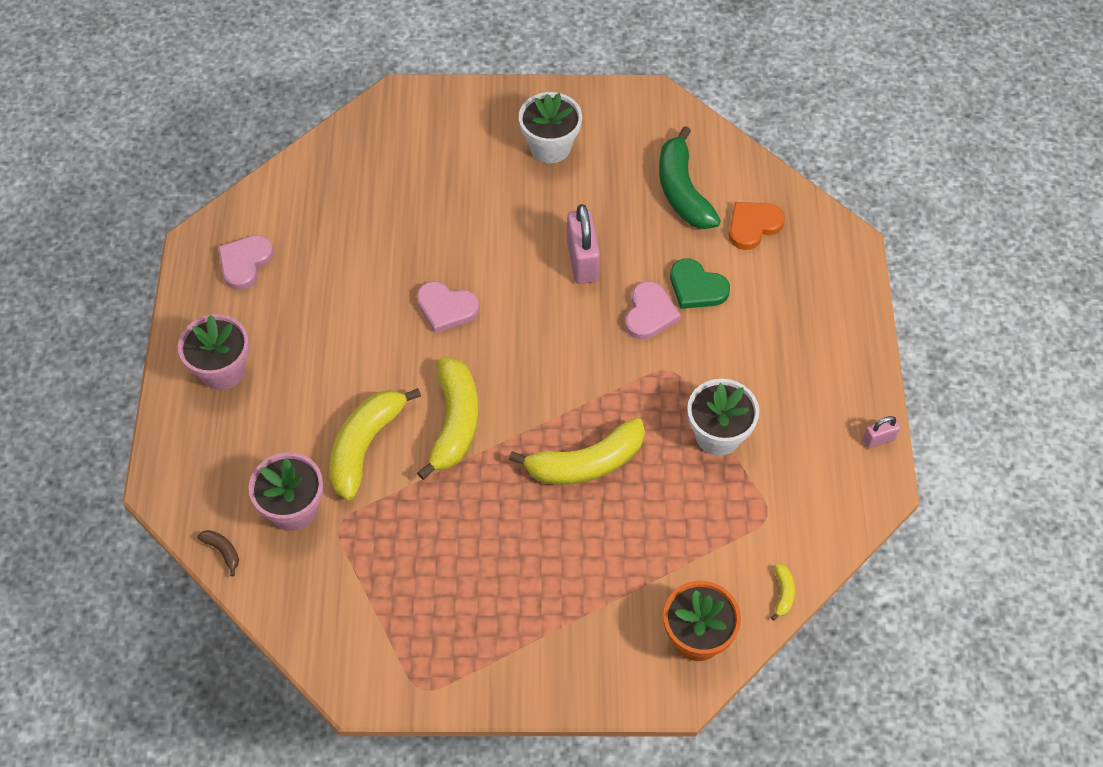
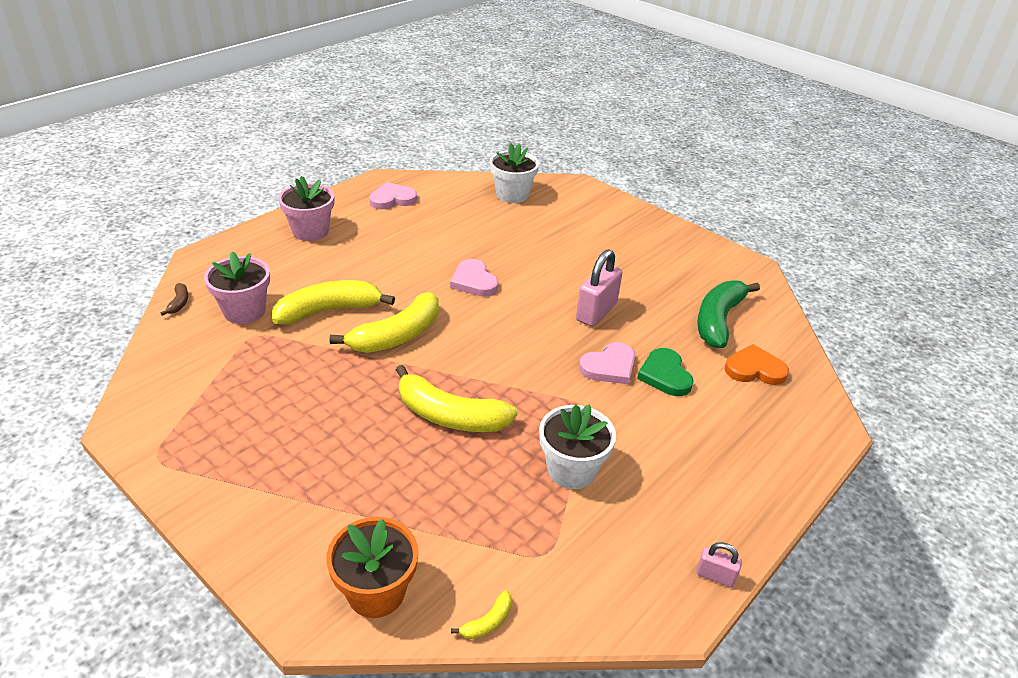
camera: 40 degrees right, 20 degrees down
(550, 147) = (647, 250): white flower pot -> white flower pot (512, 195)

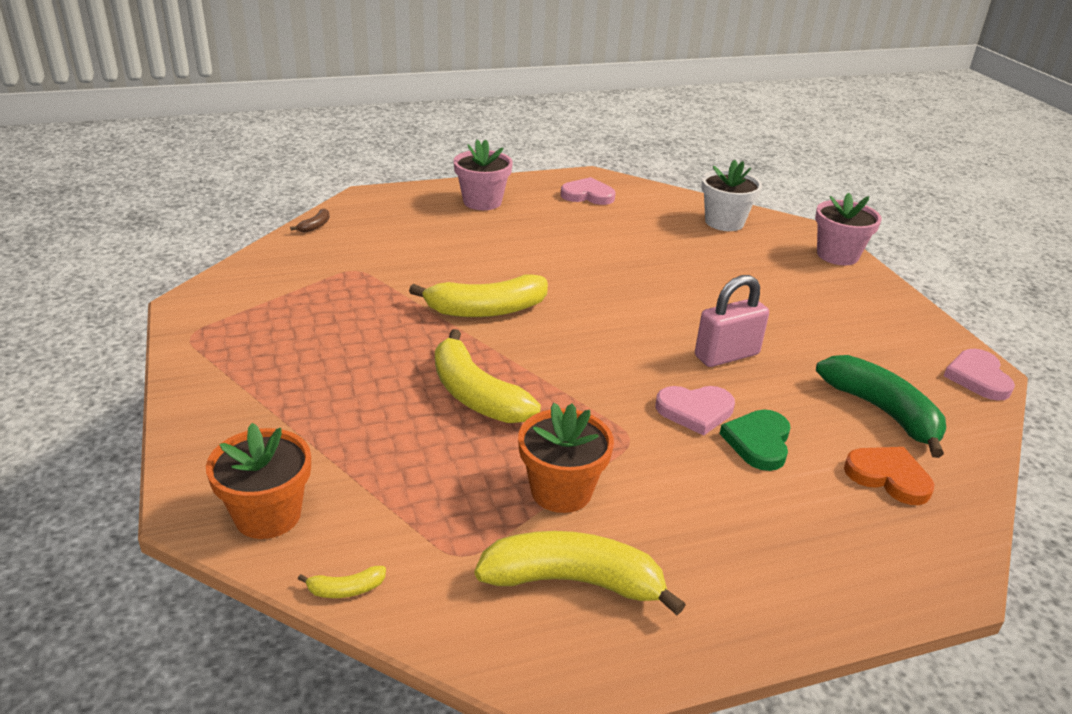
camera: 30 degrees right, 5 degrees down
(244, 311) = (364, 248): pink flower pot -> pink flower pot (837, 255)
(328, 311) = (439, 270): yellow banana -> yellow banana (573, 581)
(474, 281) = (609, 287): pink heart -> pink heart (978, 378)
(571, 470) = (561, 491): white flower pot -> orange flower pot
(715, 576) = (639, 665): pink padlock -> none
(718, 320) = (882, 411): green banana -> green banana turned 90 degrees clockwise

